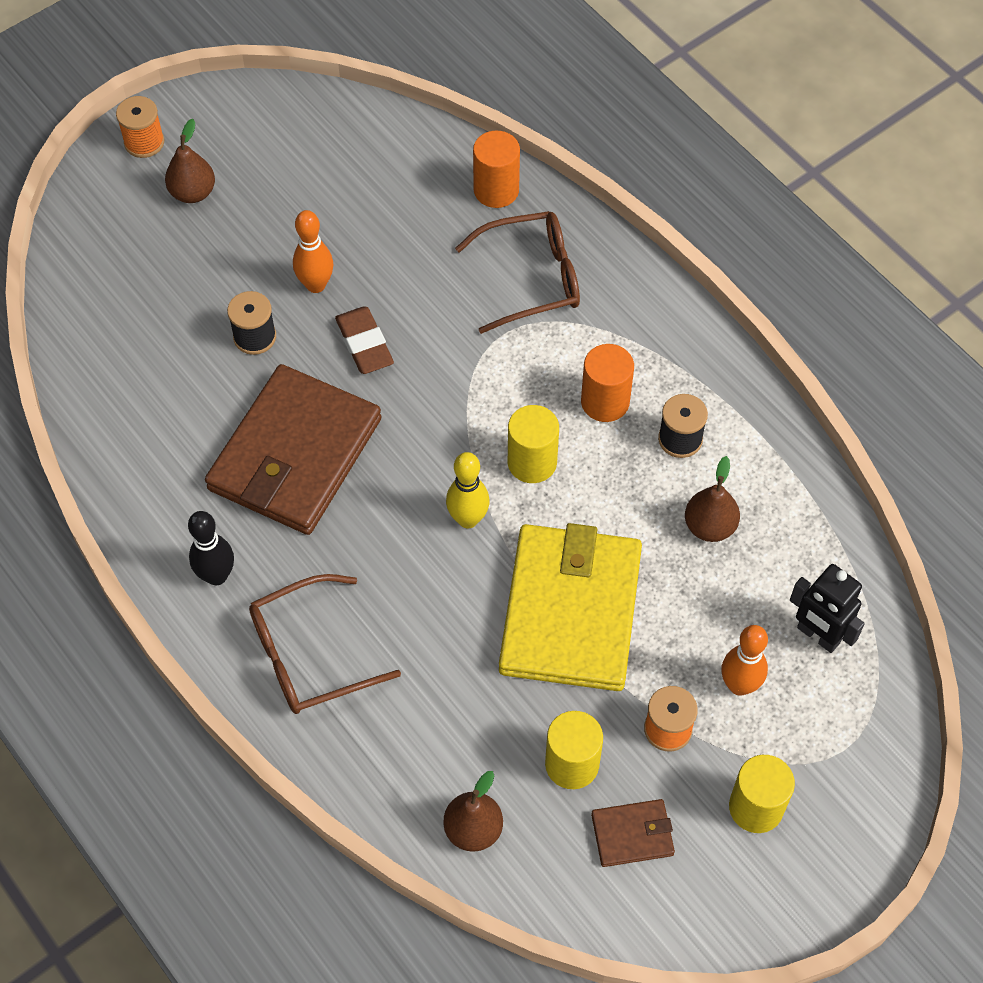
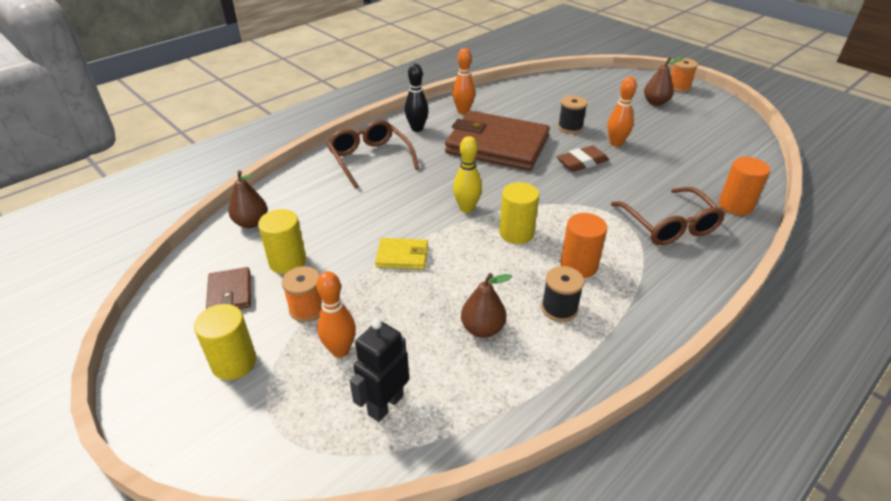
camera: 85 degrees right, 20 degrees down
(166, 494) = (463, 111): none -> orange bowling pin
(570, 611) = (402, 256): yellow wallet -> yellow wallet, size x0.43

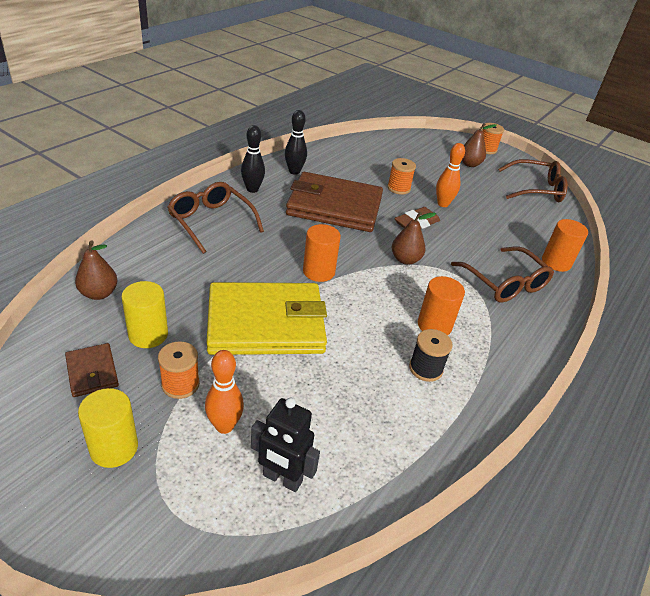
camera: 15 degrees left, 0 degrees up
(385, 405) = (282, 479): black robot -> black robot turned 90 degrees counterclockwise
(402, 256) = (266, 323): yellow wallet -> yellow wallet, size x2.30
(463, 111) = (294, 171): orange bowling pin -> black bowling pin
(466, 208) = (318, 272): yellow bowling pin -> orange cylinder
(482, 329) = (359, 393): brown pear -> brown pear (405, 259)
(516, 233) = (371, 295): yellow cylinder -> none
(570, 127) = (398, 188): black spool -> orange spool
(728, 128) = (536, 189): none -> brown glasses

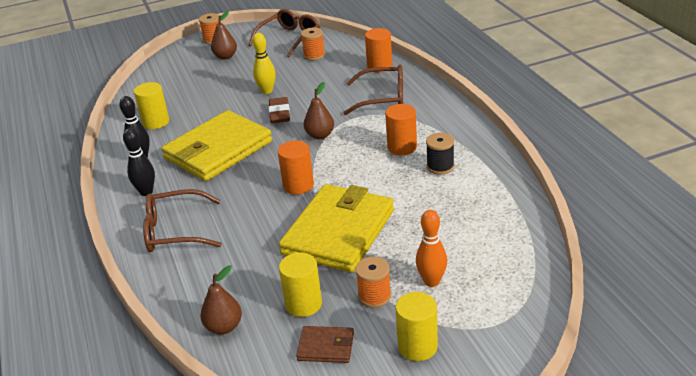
camera: 50 degrees left, 5 degrees down
(282, 479) = (495, 264): black robot -> none
(334, 206) = (218, 150): brown wallet -> yellow wallet
(345, 162) = (156, 122): none -> yellow cylinder
(398, 188) = (224, 106): orange spool -> orange spool (314, 55)
(443, 204) = (267, 91): orange bowling pin -> yellow bowling pin

